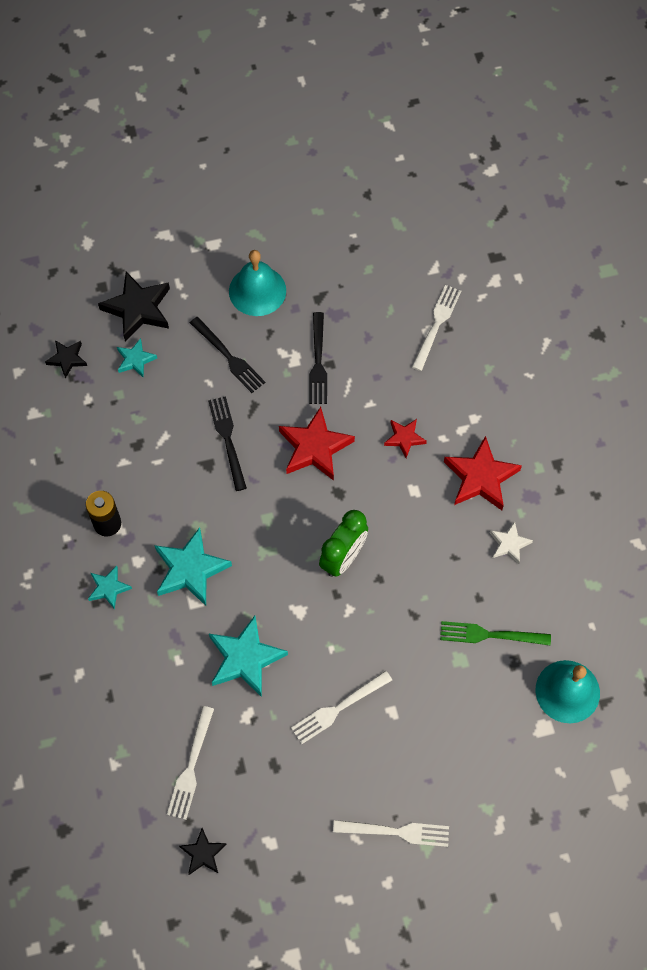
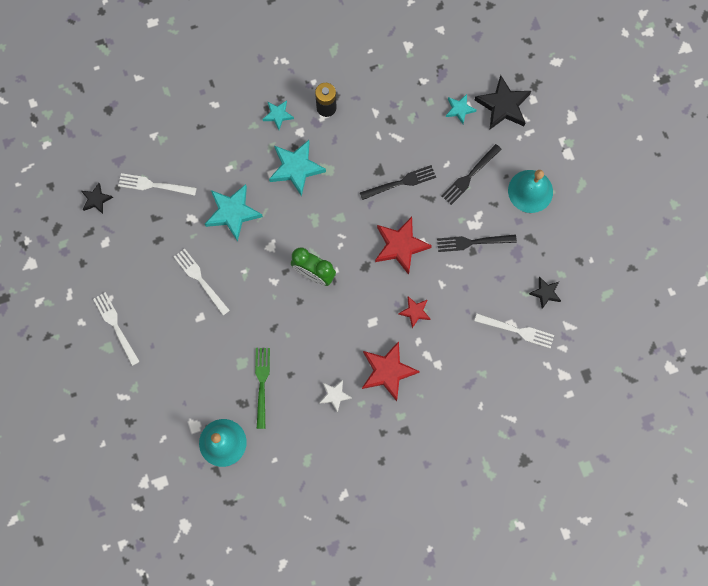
camera: 85 degrees right, 10 degrees up
(67, 359) = (454, 61): black star -> black star (545, 293)
(396, 832) = (115, 326): white fork -> white fork turned 150 degrees clockwise

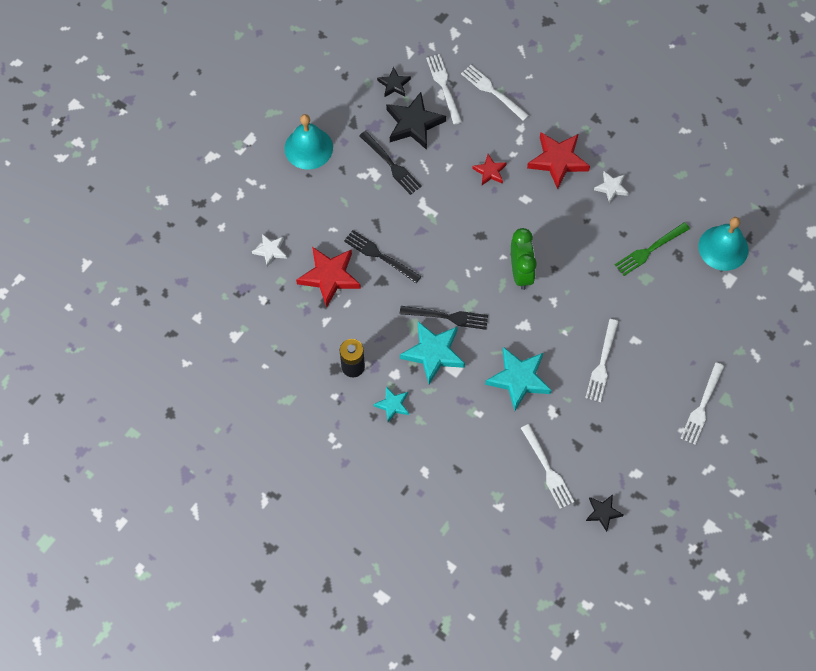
camera: 125 degrees left, 10 degrees down
(400, 246) = (439, 219): red star -> red star (329, 277)
(459, 109) = (270, 251): turquoise star -> white star
(469, 176) = (331, 203): black fork -> black fork (448, 317)
(486, 366) = (492, 91): none -> white fork
(503, 105) = (240, 217): black star -> black star (414, 124)

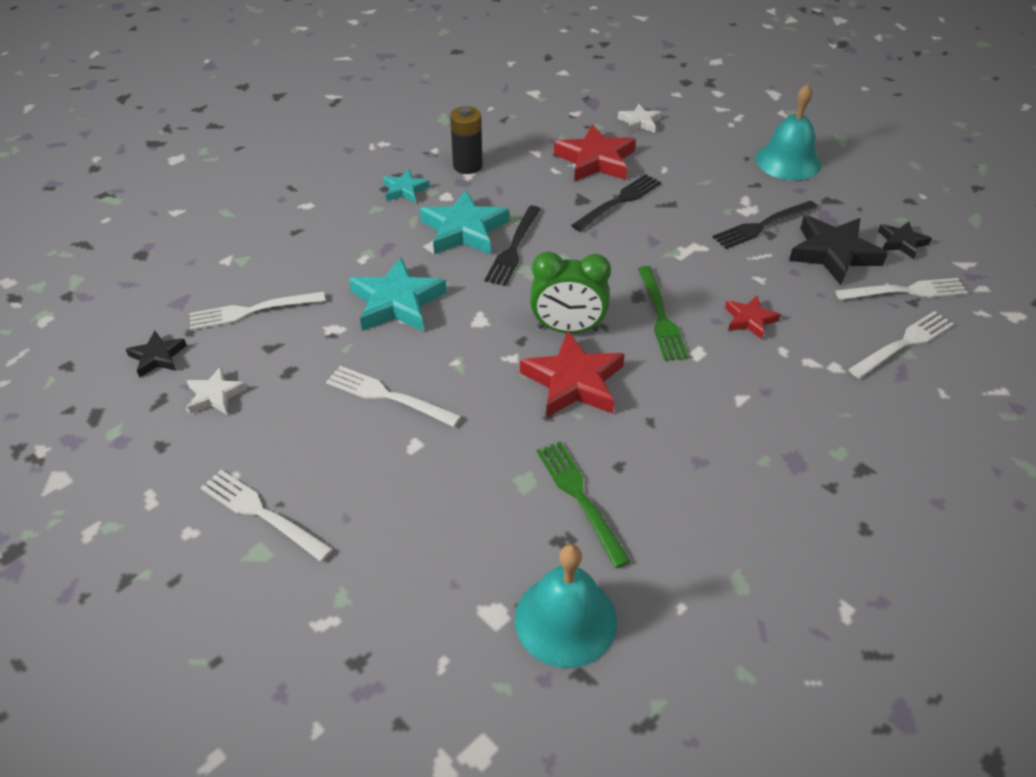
camera: 100 degrees right, 20 degrees down
(498, 220) = (661, 317): none -> green fork
(558, 160) = (770, 403): red star -> red star (573, 382)
(611, 188) = (713, 466): white star -> white star (215, 395)

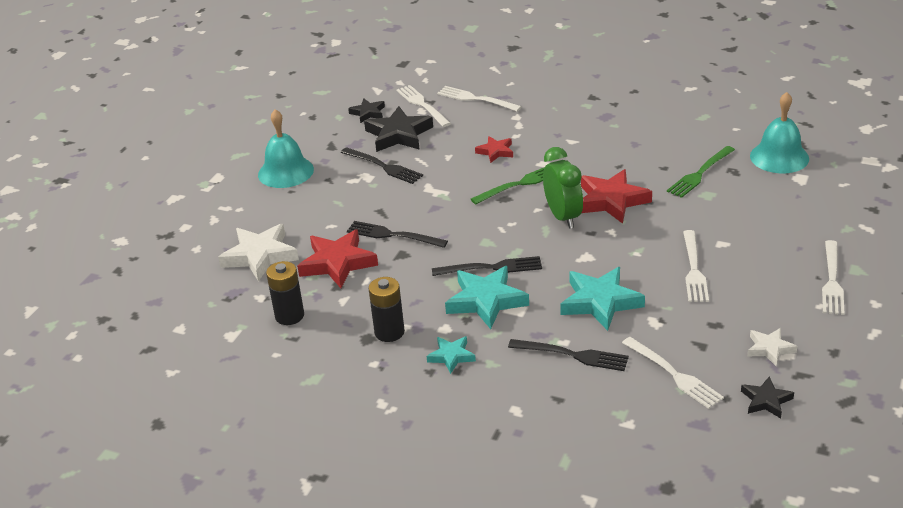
camera: 110 degrees left, 10 degrees down
(339, 258) = (573, 355): none -> black fork
(536, 122) = (289, 316): none -> black battery
(639, 122) = (260, 256): white star -> white star, size x1.80

